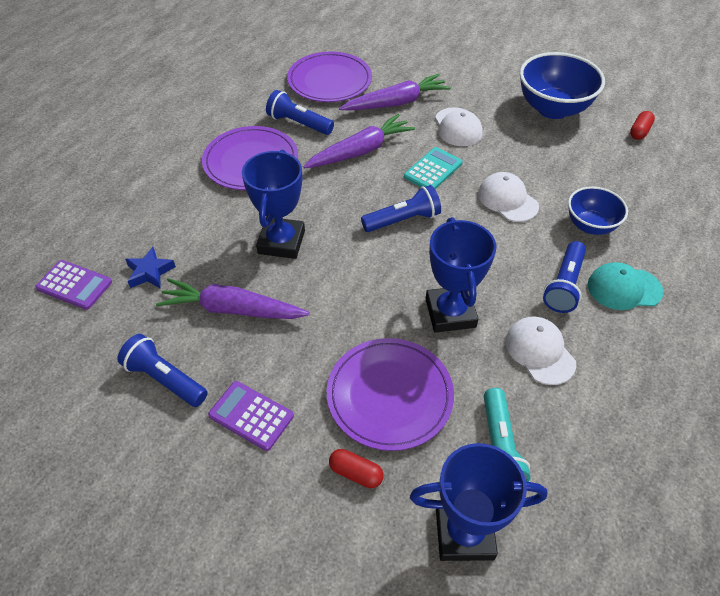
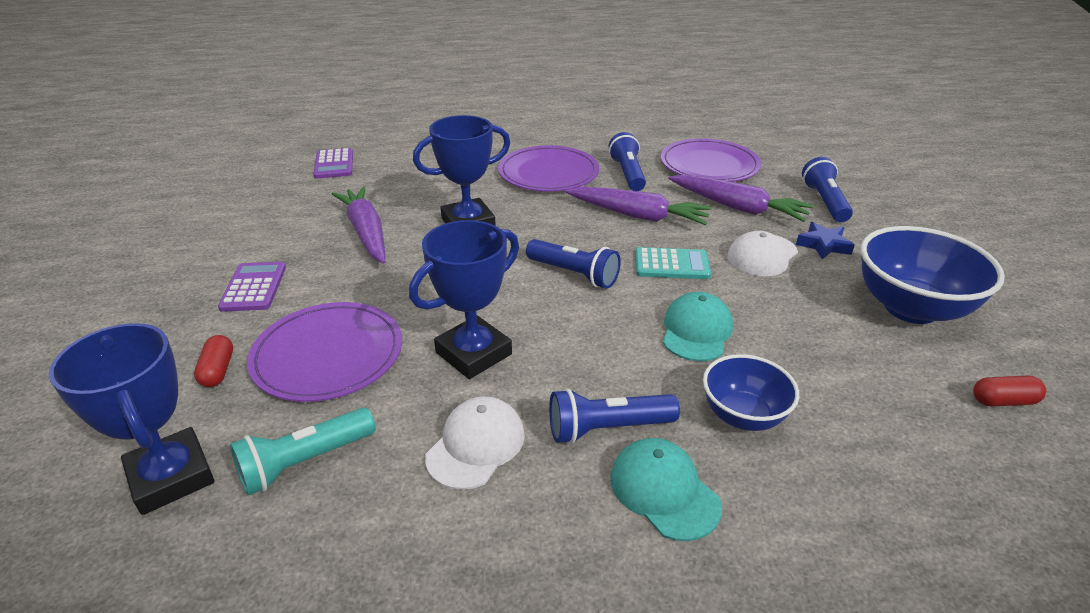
camera: 55 degrees right, 15 degrees down
(150, 272) = (374, 184): blue star -> blue star (823, 245)
(165, 379) = (268, 234): blue flashlight -> blue flashlight (825, 202)
(507, 200) = (696, 331): white cap -> turquoise cap

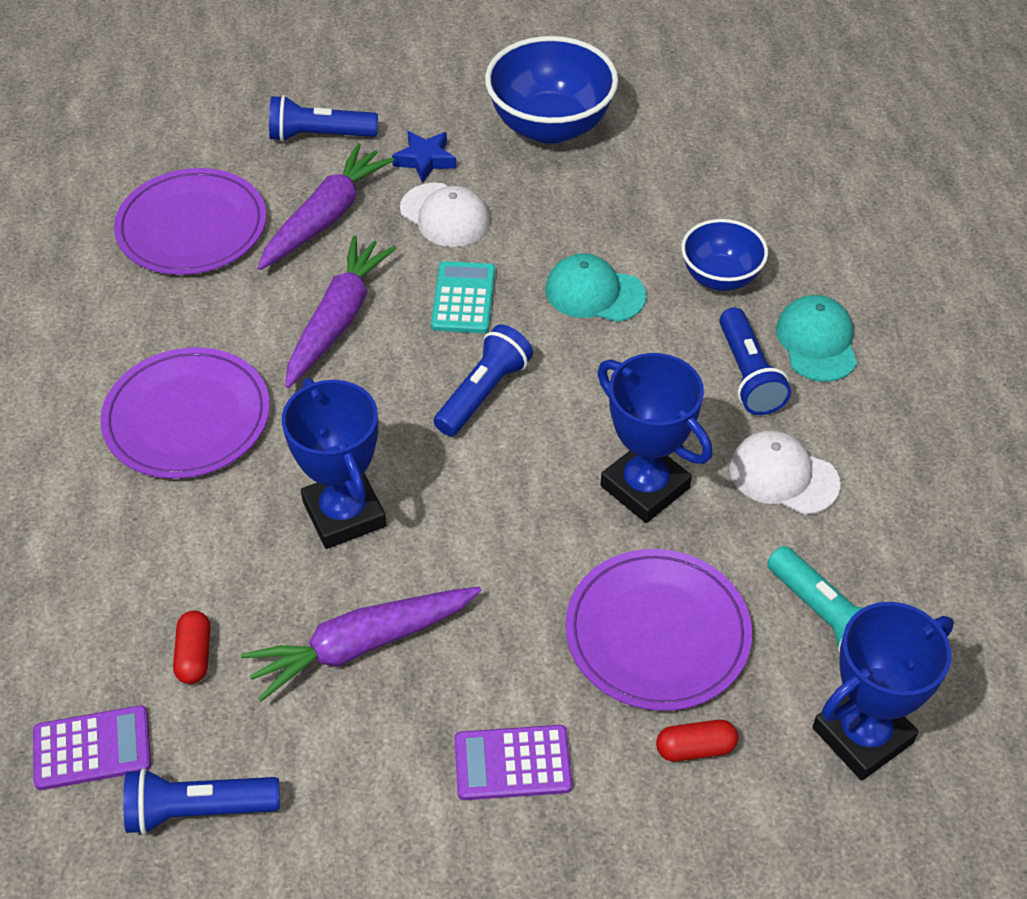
camera: 90 degrees left, 15 degrees up
(628, 174) = (206, 320): blue flashlight -> blue flashlight (198, 809)
(664, 491) = (816, 342): turquoise cap -> turquoise cap turned 120 degrees clockwise
(1003, 401) = (683, 110): red capsule -> red capsule (194, 655)

